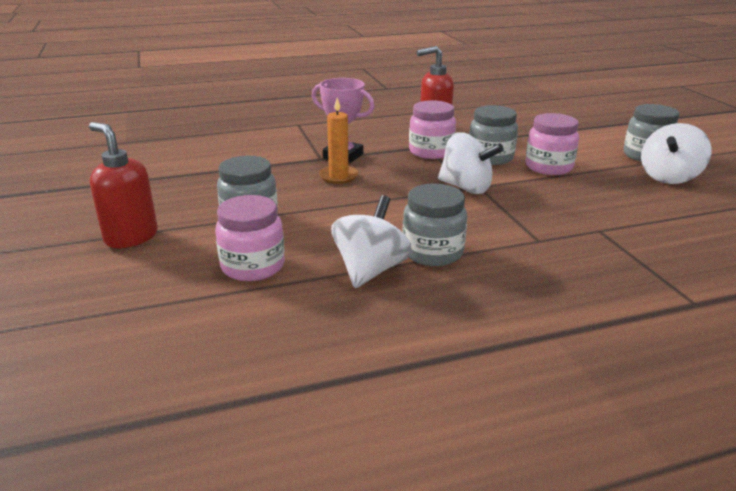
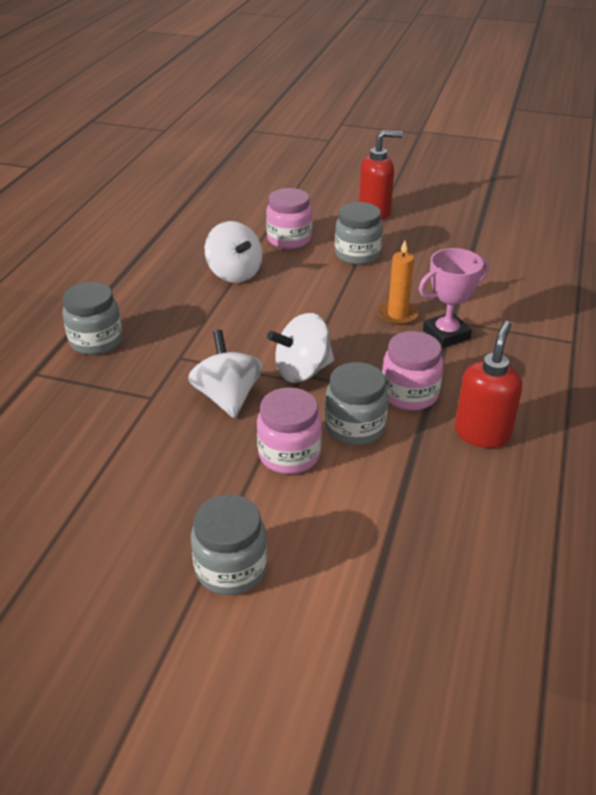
camera: 125 degrees right, 10 degrees up
(432, 252) = (224, 304): grey jar -> grey jar (96, 341)
(669, 177) = (166, 533): white spinning top -> white spinning top (227, 397)

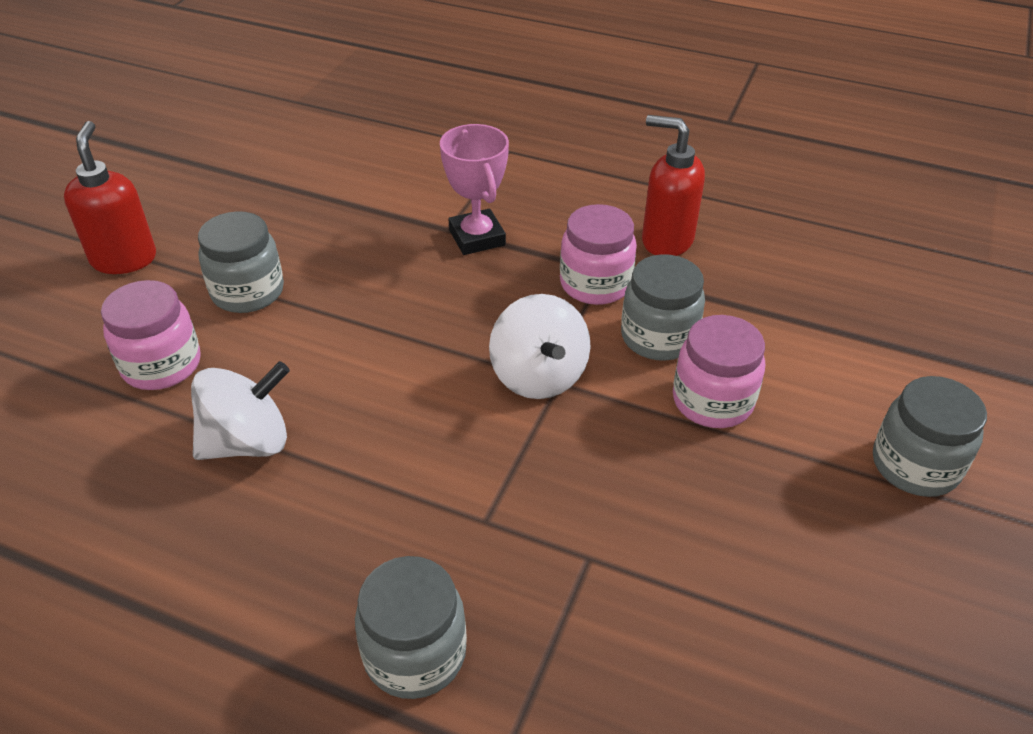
camera: 85 degrees left, 5 degrees up
(227, 397) = (593, 461): white spinning top -> none
(397, 314) = (422, 272): orange candle -> none

